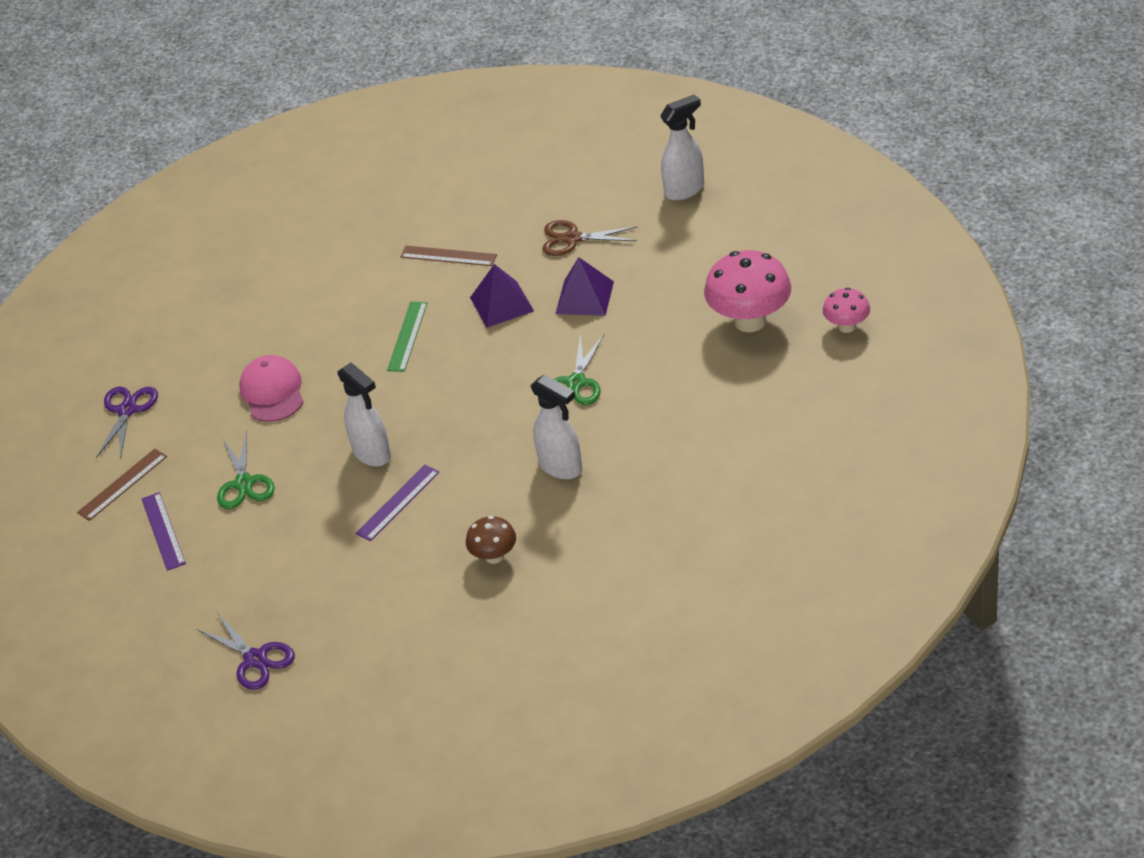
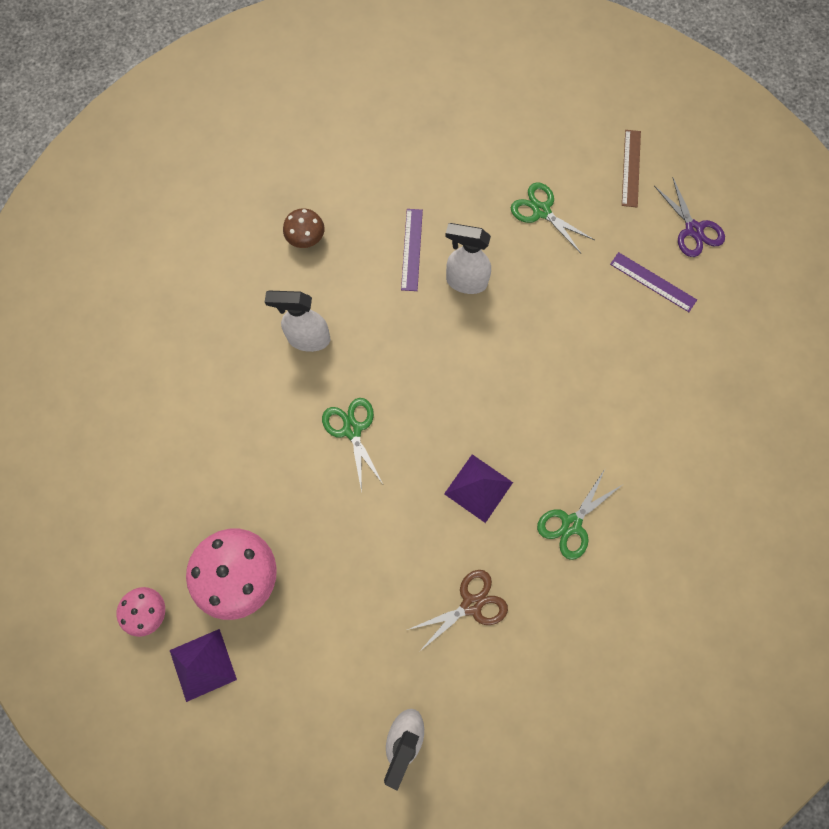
camera: 140 degrees right, 30 degrees up
(163, 531) = (564, 147): purple ruler -> purple ruler (653, 282)
(255, 659) = (413, 90): purple scissors -> none
(272, 392) = (595, 301): pink cap -> none
(407, 336) = (532, 411): green ruler -> none
(448, 256) = (571, 524): brown ruler -> green scissors
(584, 297) = (409, 532): purple pyramid -> purple pyramid (203, 664)

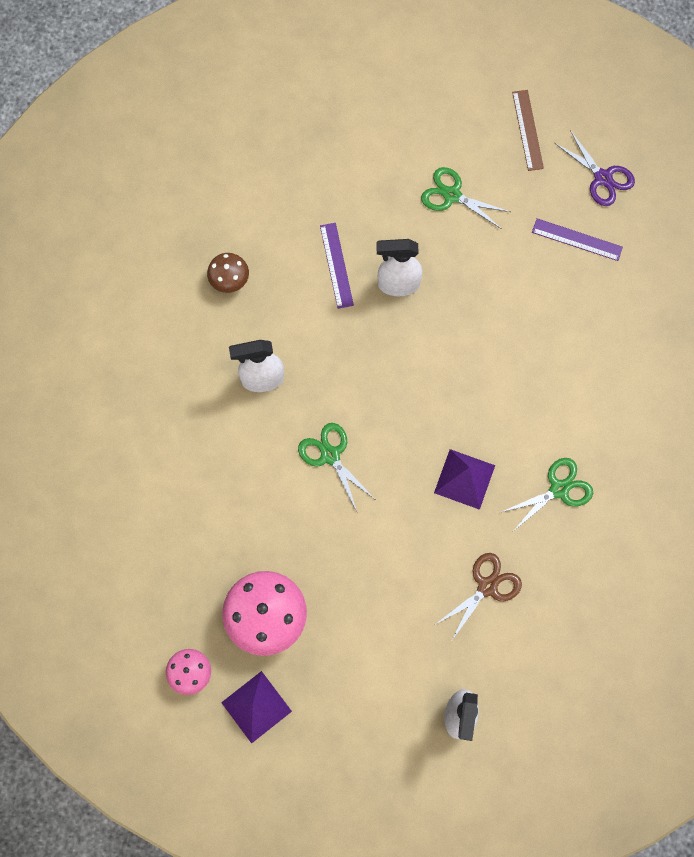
camera: 15 degrees left, 0 degrees up
(571, 524) = (559, 489): green scissors -> green scissors turned 150 degrees counterclockwise

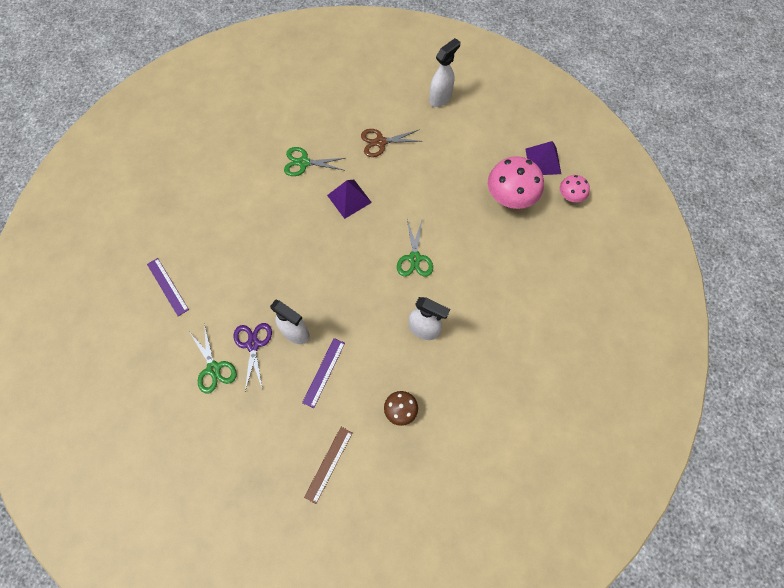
camera: 145 degrees left, 5 degrees down
(527, 130) = (127, 380): brown ruler -> brown ruler (328, 464)
(602, 178) = (115, 314): purple scissors -> purple scissors (253, 344)

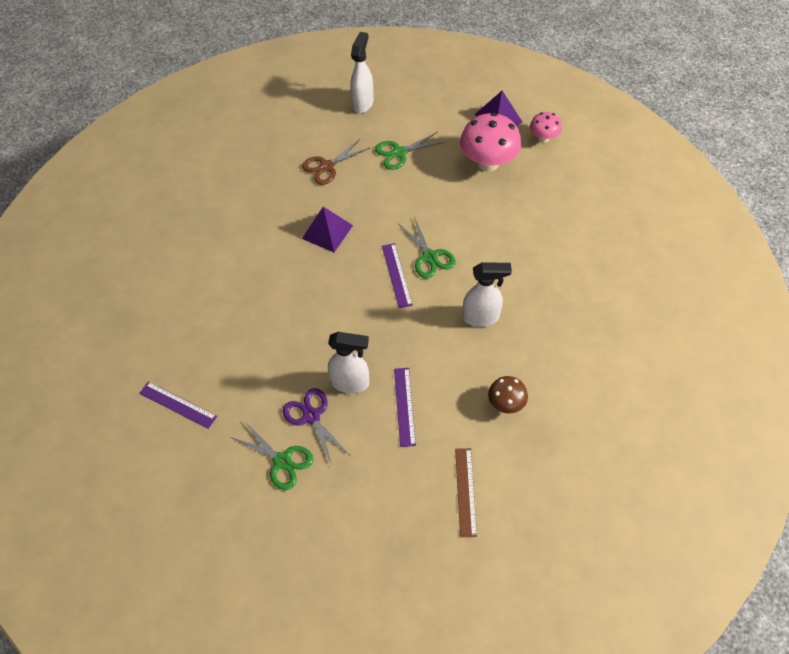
camera: 25 degrees left, 10 degrees down
(304, 162) = (257, 218): green scissors -> green scissors (399, 153)
(380, 261) = (396, 275): none -> purple ruler

